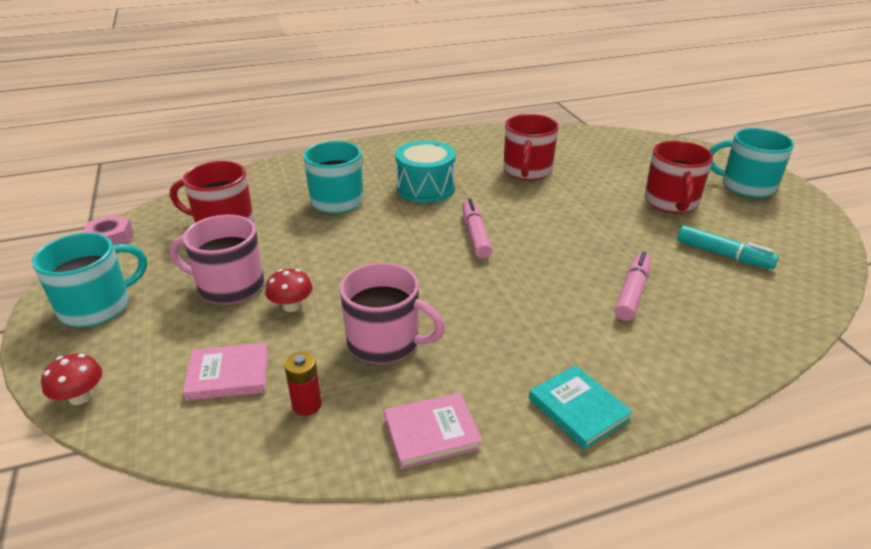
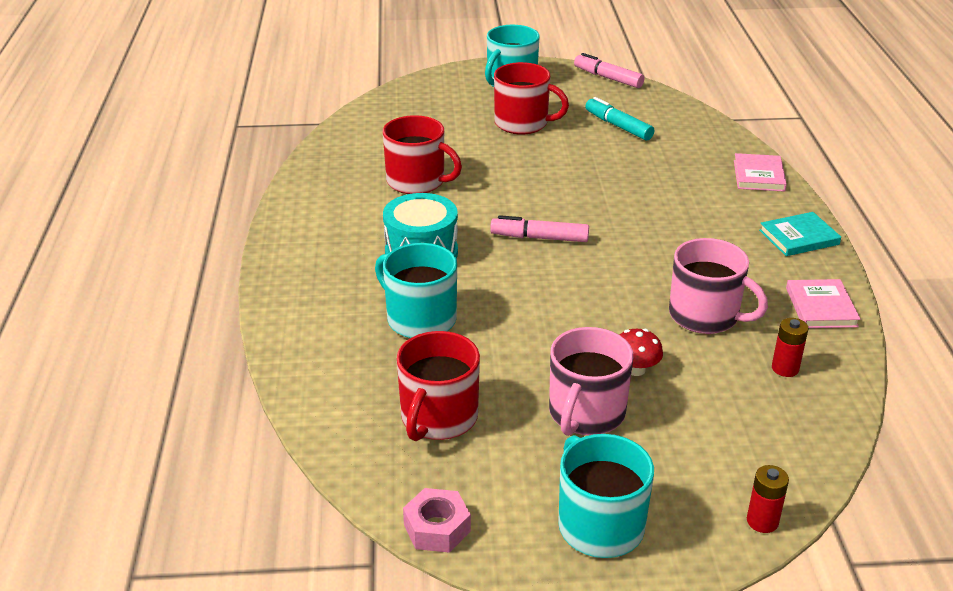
camera: 75 degrees left, 0 degrees up
(80, 397) = (762, 521): red mushroom -> red battery
(228, 375) = (739, 415): pink book -> pink book (759, 175)
(385, 342) = (706, 316): pink mug -> pink mug turned 90 degrees clockwise
(632, 292) = (661, 180): pink marker -> pink marker (608, 78)
(723, 255) = (618, 126): turquoise marker -> turquoise marker turned 90 degrees counterclockwise

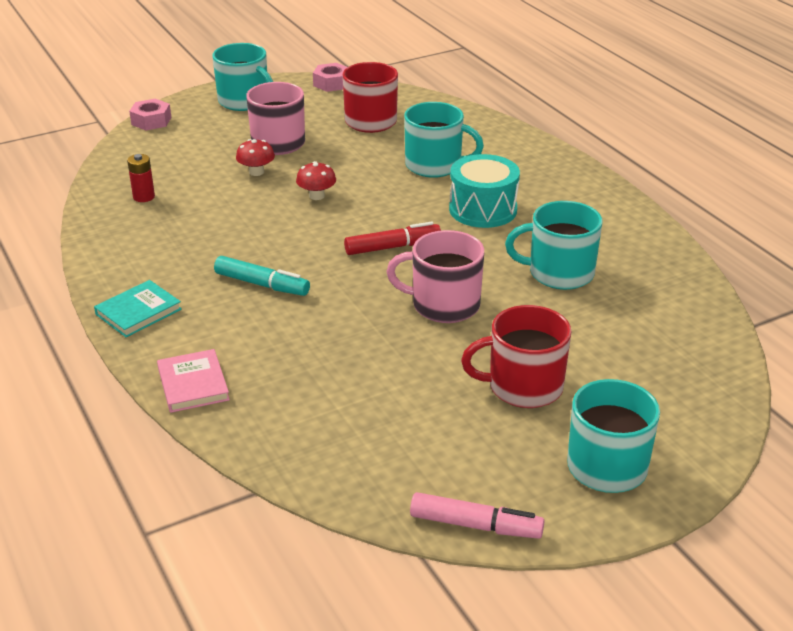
camera: 155 degrees right, 0 degrees up
(417, 182) = (559, 273): red mug -> turquoise mug
(539, 238) = (392, 247): pink marker -> red marker
(580, 314) = (316, 196): none -> red mushroom
(618, 126) = (400, 418): turquoise marker -> turquoise marker (262, 284)
(706, 316) = (214, 218): pink mug -> pink mug (443, 305)
(762, 521) = (151, 121): red battery -> pink nut
(821, 307) = (115, 248): pink book -> none

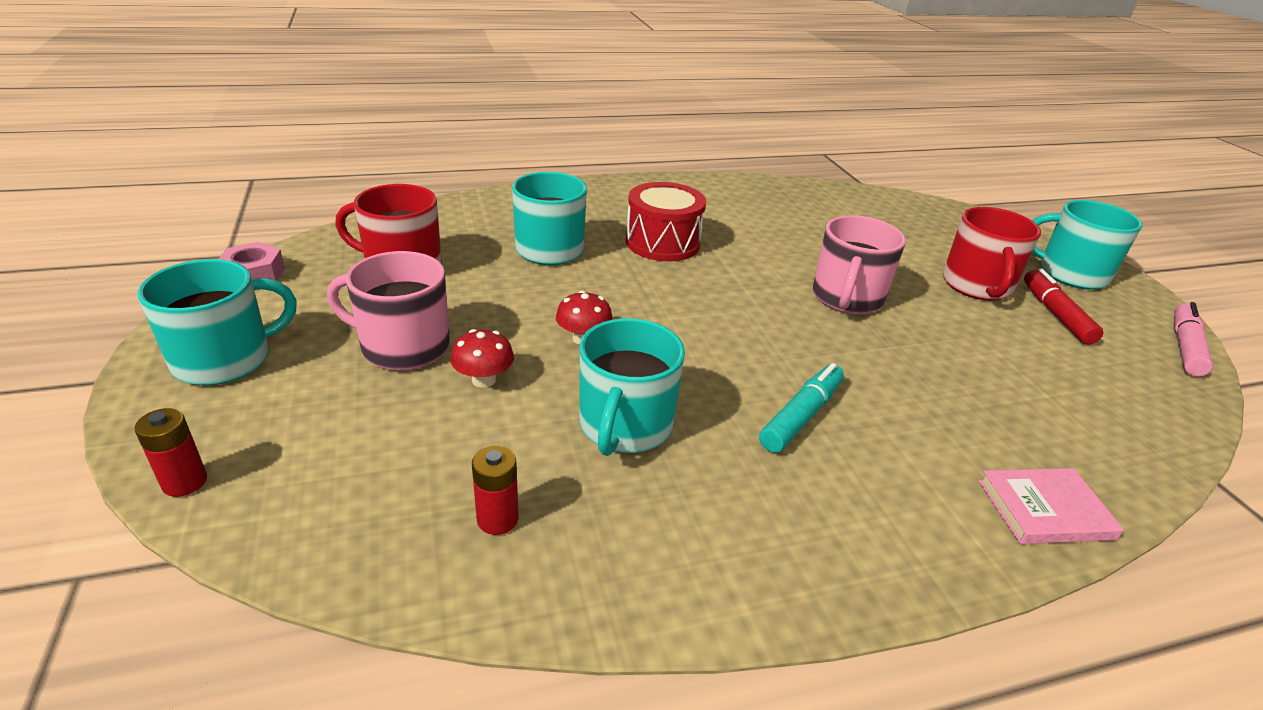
camera: 80 degrees left, 0 degrees up
(138, 312) = (874, 556): turquoise book -> none
(151, 121) = (185, 482): pink nut -> red battery
(392, 247) = (727, 307): red marker -> red marker (1055, 314)
(483, 209) = (662, 243): turquoise drum -> red drum
(559, 273) = (791, 233): turquoise mug -> turquoise mug (625, 426)

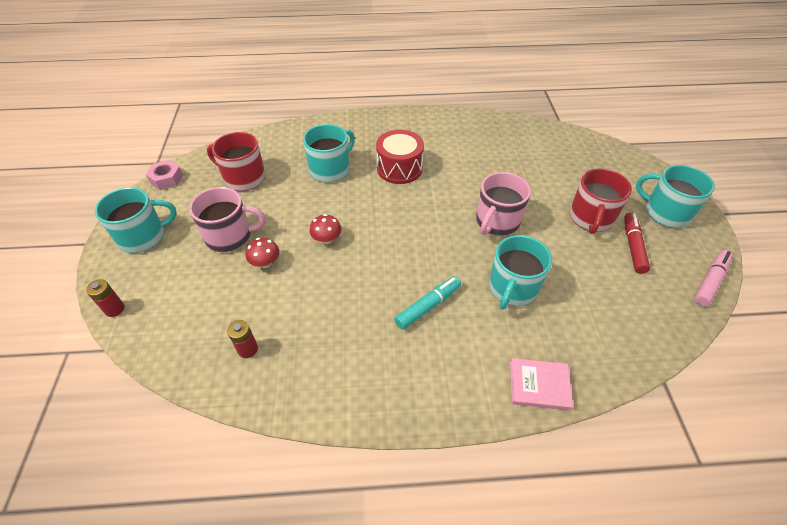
camera: 15 degrees right, 15 degrees up
(403, 347) = (230, 236): pink mug -> pink mug turned 150 degrees clockwise
(625, 426) = (328, 301): turquoise mug -> turquoise mug (512, 288)

